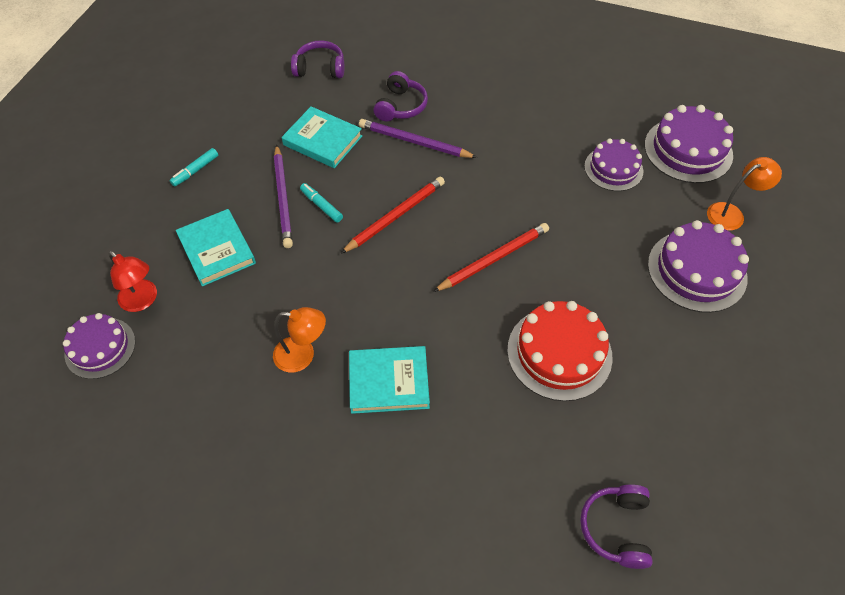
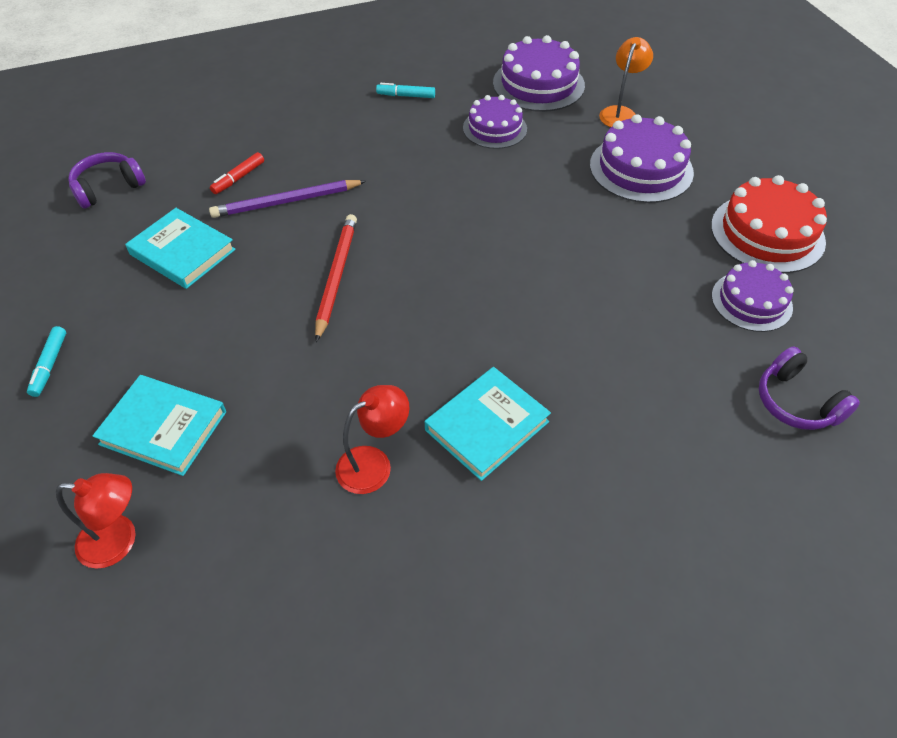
camera: 40 degrees left, 5 degrees down
(100, 348) = (112, 632): purple cake -> purple cake (751, 301)
(283, 198) = (193, 330): purple pencil -> none
(302, 355) = (374, 464): orange lamp -> red lamp
(321, 206) = (245, 312): turquoise marker -> turquoise marker (406, 96)
(322, 140) = (182, 252): turquoise book -> turquoise book turned 45 degrees clockwise
(401, 106) = (238, 178): purple headphones -> red marker
(493, 259) = (470, 257): red pencil -> none
(559, 353) = (607, 298): red cake -> red cake (767, 233)

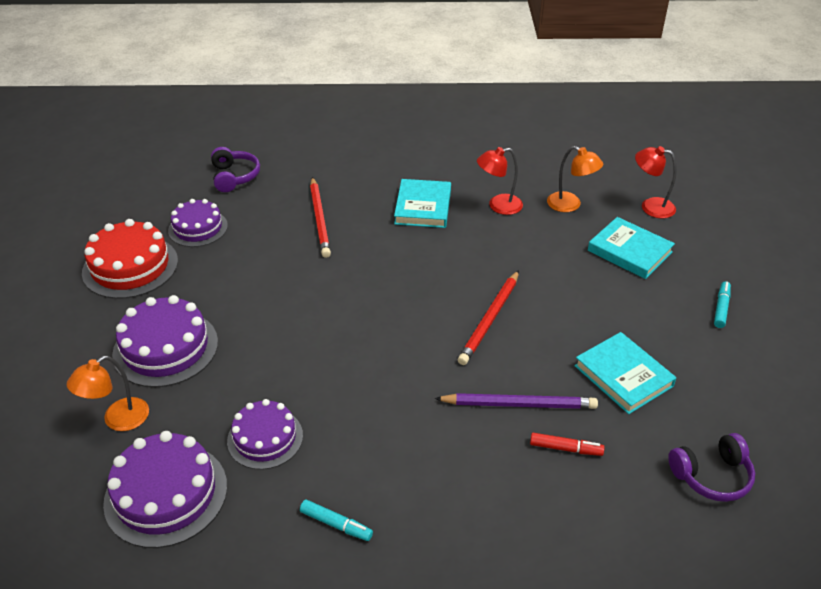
camera: 160 degrees left, 10 degrees down
(238, 178) = (565, 448): red marker -> red marker turned 45 degrees clockwise
(258, 502) = (570, 205): none -> orange lamp
(487, 426) = (423, 207): turquoise book -> turquoise book turned 60 degrees counterclockwise
(615, 360) = (320, 219): none -> red pencil

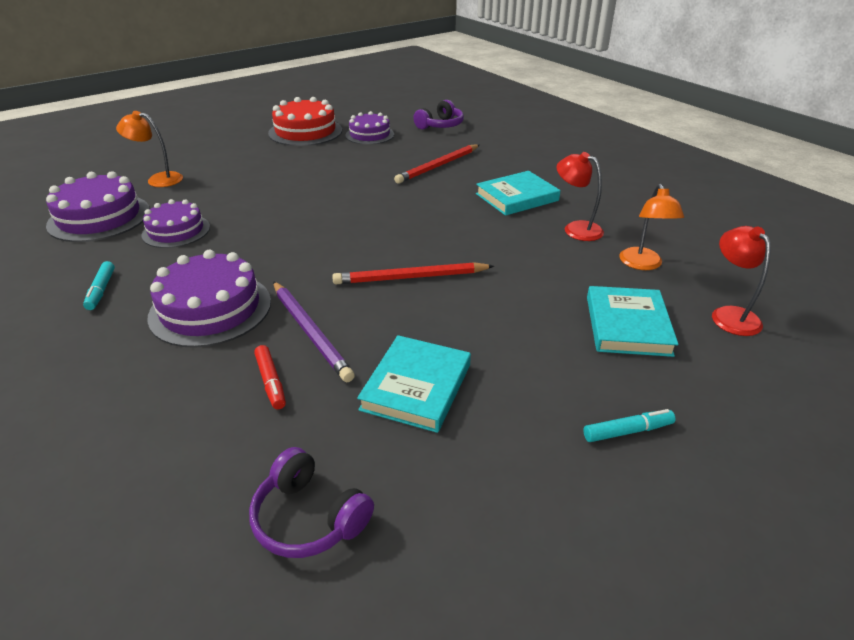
camera: 55 degrees right, 5 degrees down
(165, 348) = (238, 168): purple cake -> purple cake (210, 309)

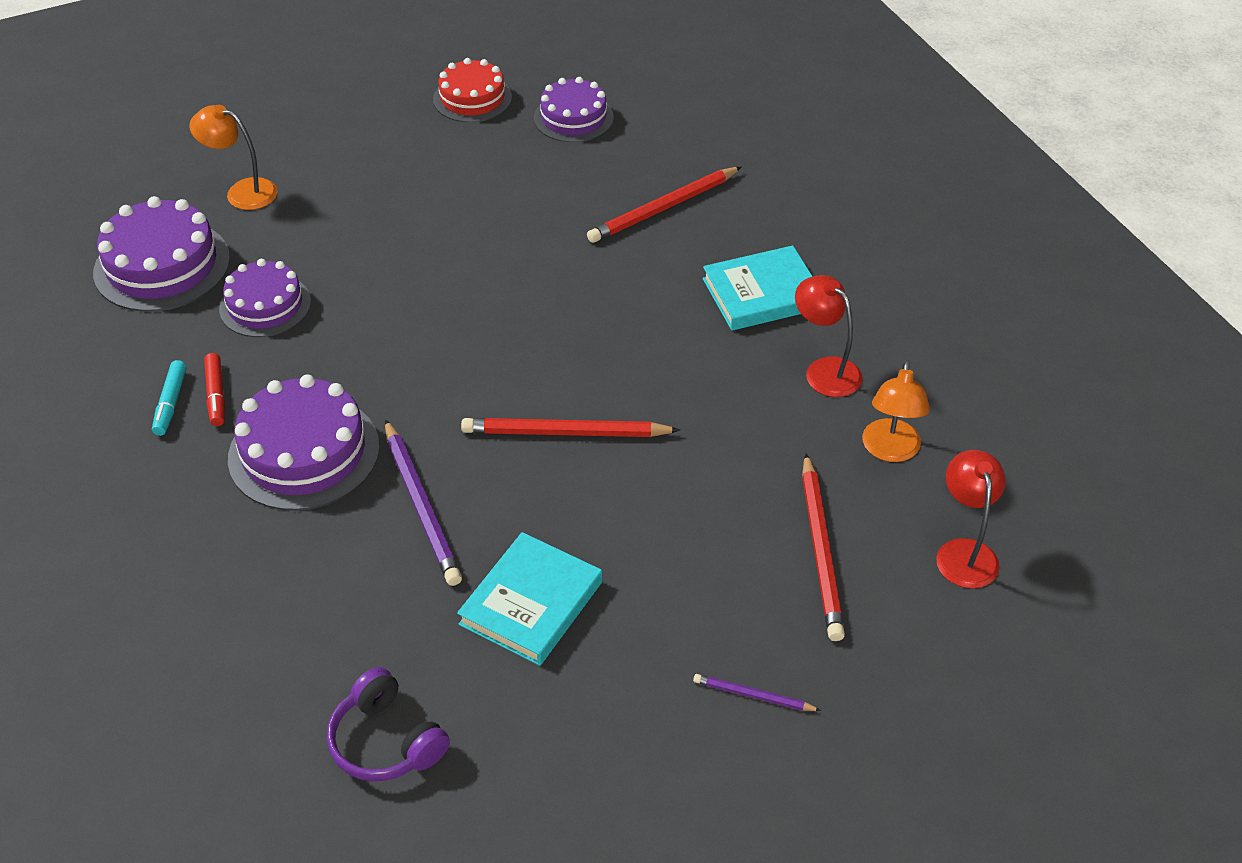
camera: 10 degrees right, 10 degrees up
(271, 382) = (366, 572): red marker -> red marker (216, 395)
(305, 132) = (472, 98): red cake -> red cake, size x0.66
(440, 125) = (695, 104): purple headphones -> none
(627, 325) = (821, 550): turquoise book -> red pencil
(627, 431) = (753, 696): turquoise marker -> purple pencil

